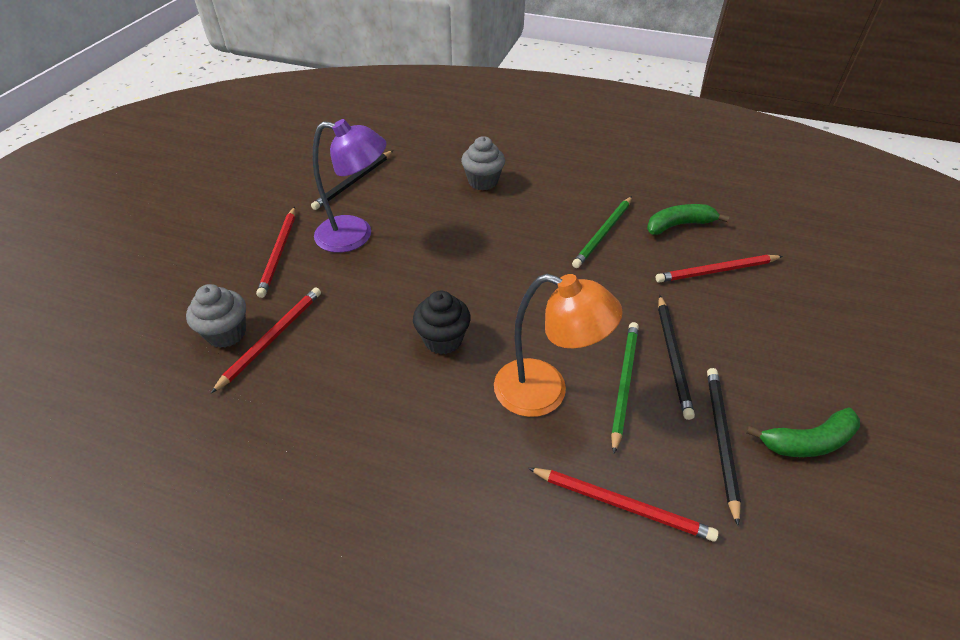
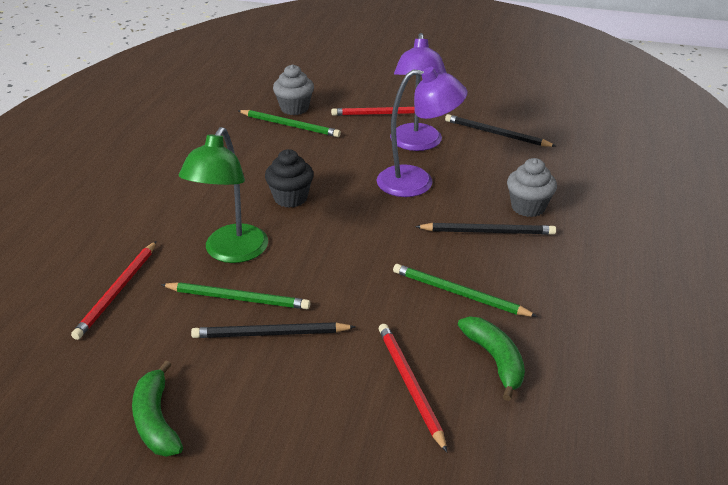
camera: 85 degrees right, 10 degrees down
(272, 338) = (290, 125): red pencil -> green pencil
(430, 241) = (417, 182): none -> purple lamp
(545, 392) = (231, 252): orange lamp -> green lamp
(721, 439) = (168, 356): black pencil -> black pencil (488, 232)

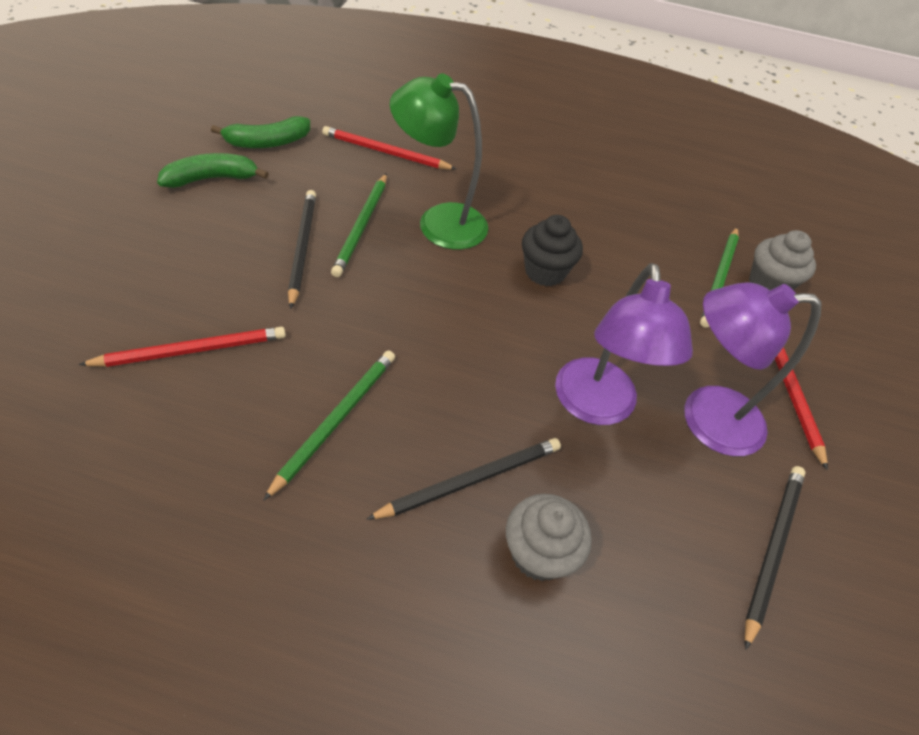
camera: 85 degrees right, 15 degrees up
(488, 232) = (471, 480): black pencil -> black pencil turned 120 degrees counterclockwise
(495, 360) = (204, 438): green banana -> green banana (268, 142)

